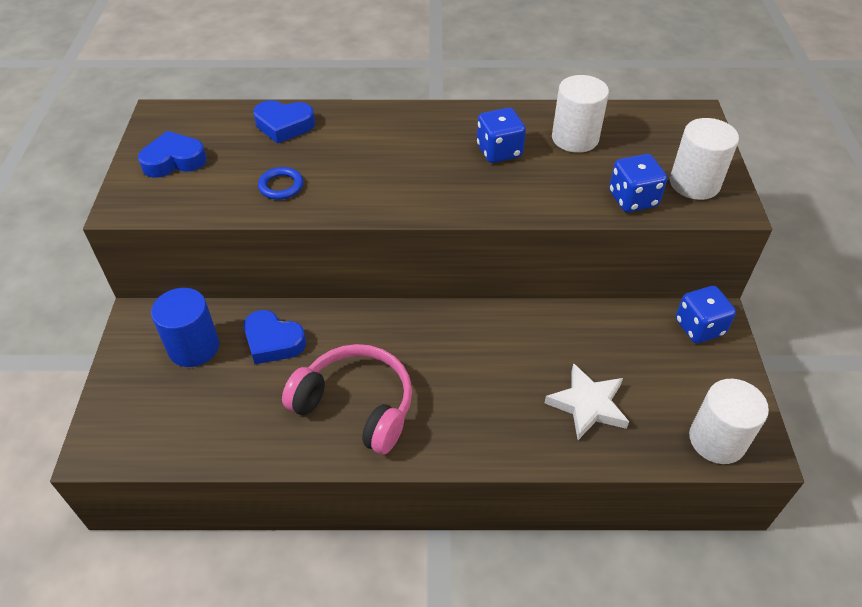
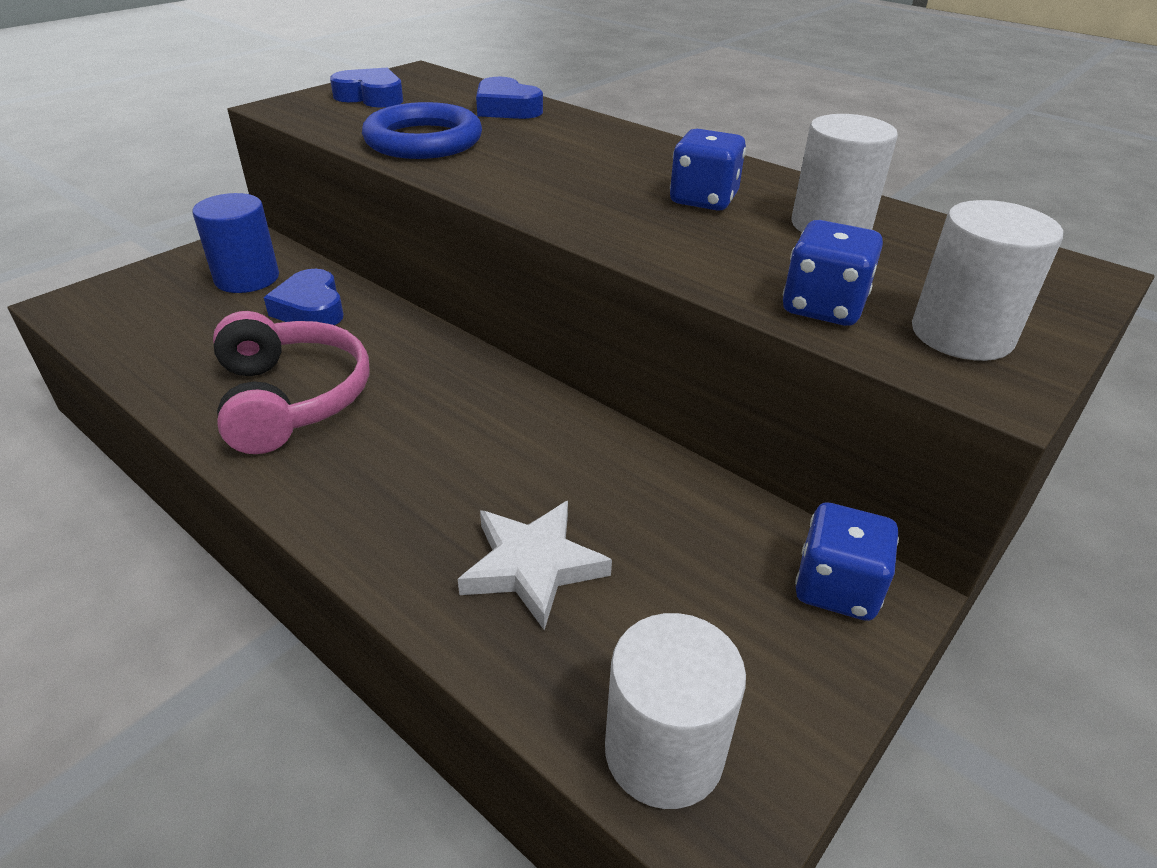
camera: 40 degrees right, 10 degrees down
(281, 186) = (423, 141): blue ring -> blue ring, size x2.01

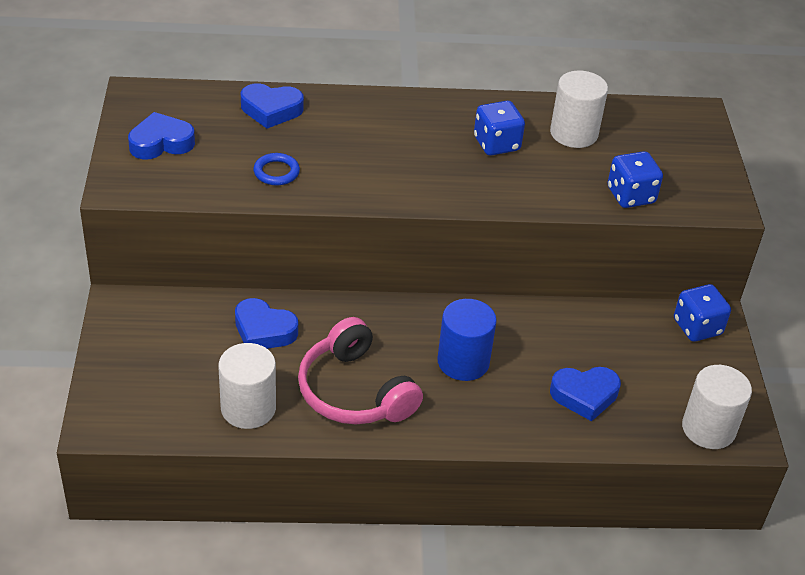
camera: 45 degrees left, 5 degrees up
(247, 278) = (182, 334): blue cylinder -> blue cylinder (463, 362)
(291, 398) = (354, 391): pink headphones -> pink headphones turned 150 degrees counterclockwise
(423, 141) = (276, 172): blue ring -> blue ring, size x0.50
(532, 566) = (584, 395): white star -> blue heart
(961, 334) = (692, 182): white cylinder -> white cylinder (248, 408)

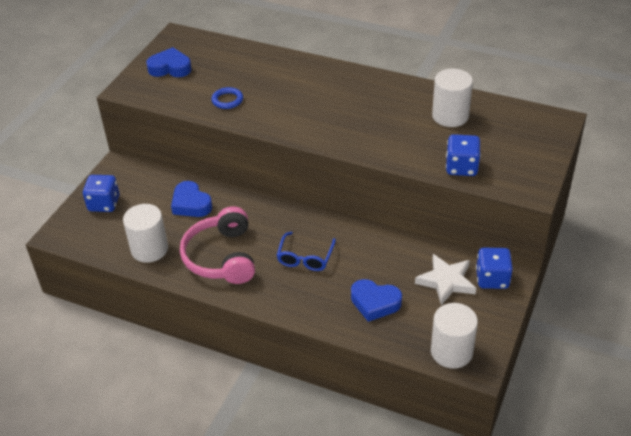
camera: 30 degrees right, 0 degrees up
(271, 110) = (252, 61): blue heart -> none
(463, 362) = (305, 257): blue cylinder -> blue glasses
(496, 144) = (388, 112): blue dice -> blue dice (104, 204)
(649, 345) = (446, 281): none -> white star

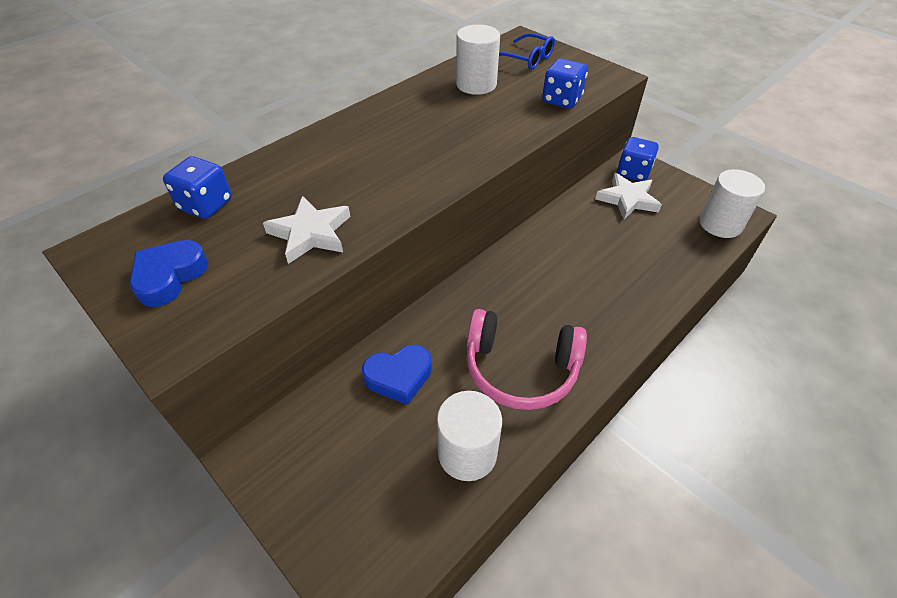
camera: 70 degrees left, 5 degrees up
(104, 204) = (328, 497): blue dice -> blue dice (206, 205)
(227, 100) = (310, 233): blue ring -> white star
(305, 257) = (554, 289): blue glasses -> blue glasses (527, 59)
(375, 303) = (643, 255): blue heart -> none

